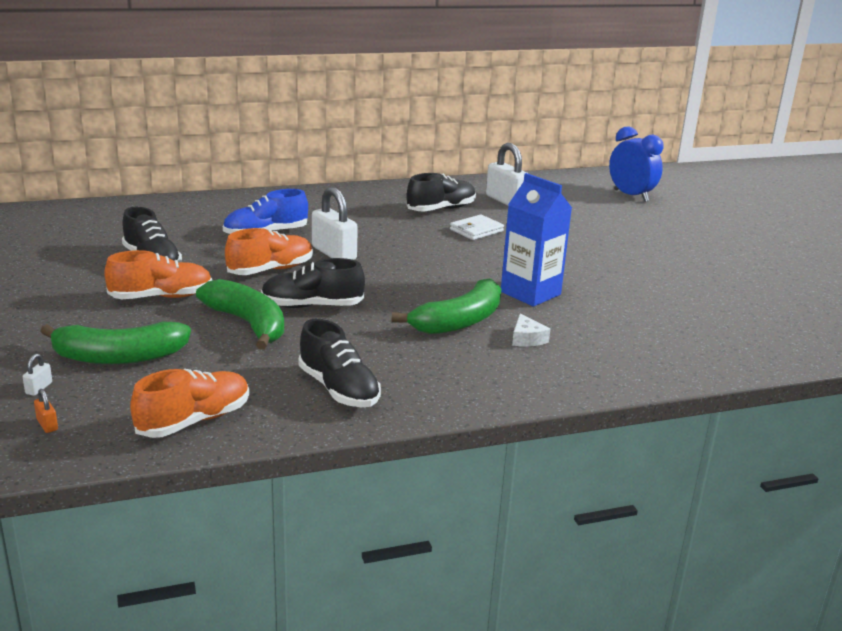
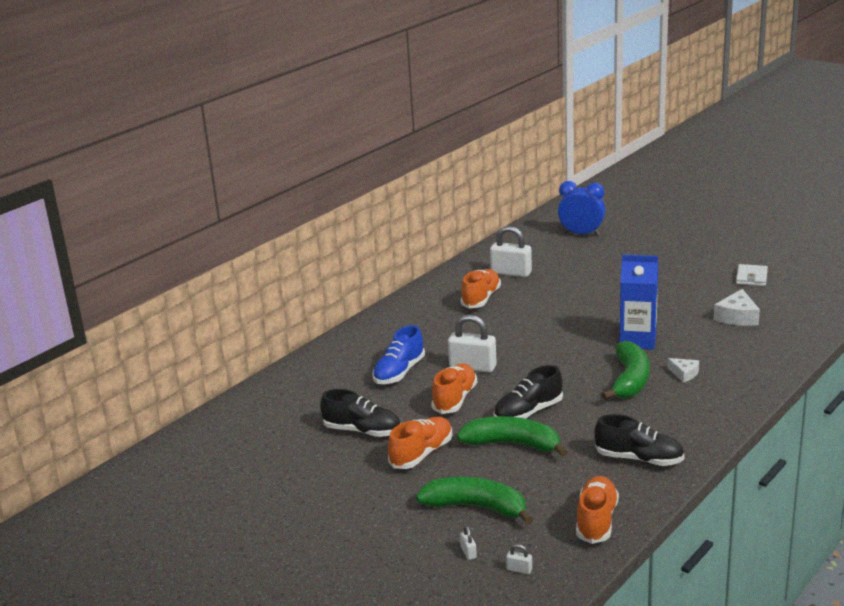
camera: 30 degrees left, 0 degrees up
(47, 425) = (519, 569): orange padlock -> white padlock
(118, 357) = (476, 507): green banana -> green banana turned 120 degrees counterclockwise
(441, 209) = (481, 299): black shoe -> orange shoe
(476, 230) = (531, 306): white wallet -> white wallet (751, 277)
(679, 315) = (737, 317): none -> white cheese

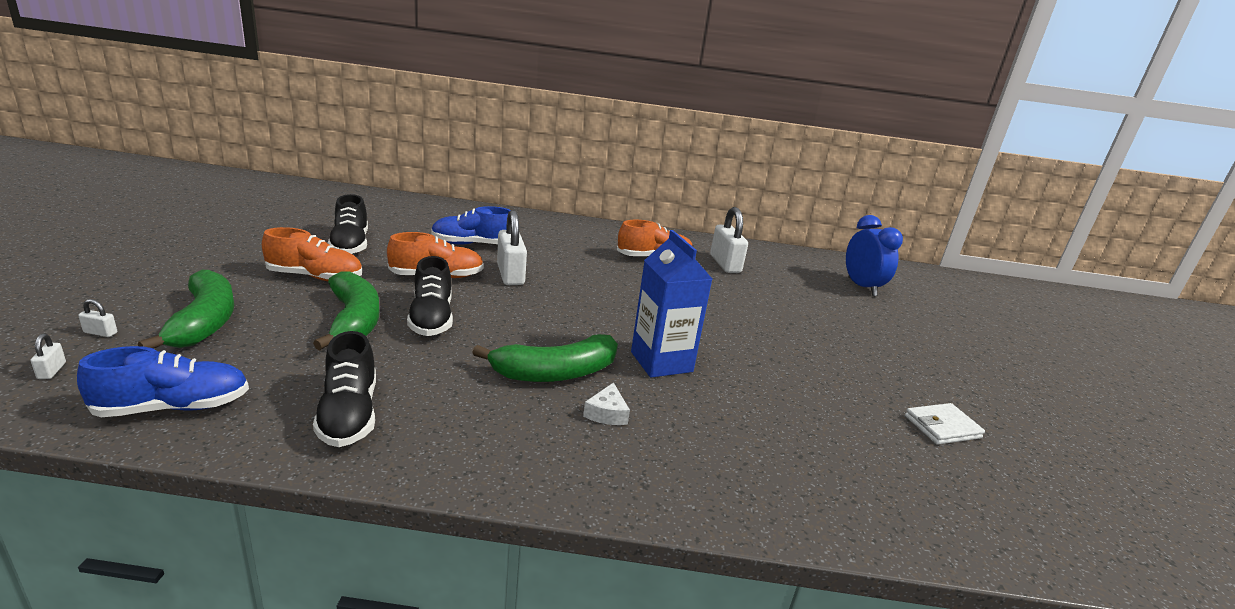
camera: 50 degrees right, 0 degrees up
(468, 552) = (100, 333): white padlock -> white padlock turned 60 degrees clockwise
(528, 412) = (431, 319): black shoe -> black shoe turned 120 degrees counterclockwise
(596, 521) = (174, 407): orange shoe -> blue shoe
(737, 317) = (813, 433): white cheese -> none

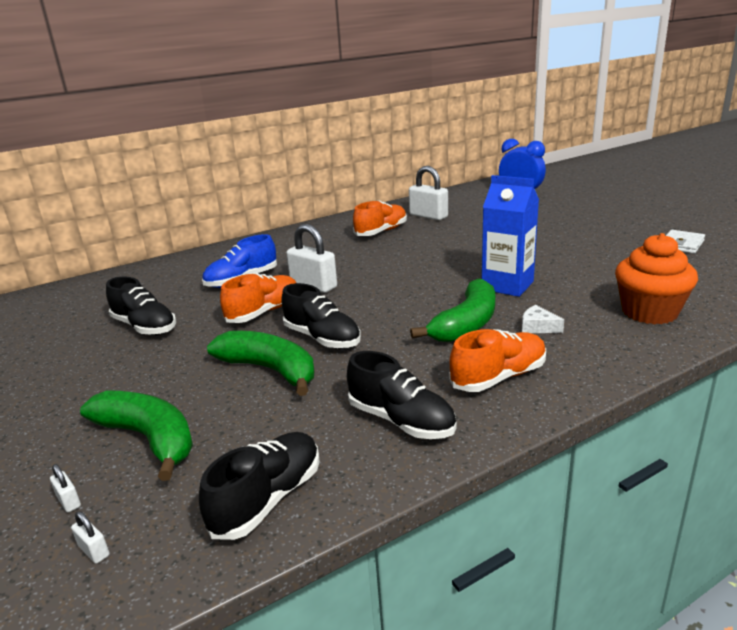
camera: 30 degrees left, 0 degrees up
(100, 333) = (69, 501): white padlock -> white padlock turned 75 degrees clockwise
(174, 407) = (268, 499): blue shoe -> black shoe
(315, 277) = (169, 361): orange shoe -> orange shoe (499, 377)
(607, 413) = (538, 327): white cheese -> white cheese turned 150 degrees clockwise
(744, 468) = (649, 312): none -> orange cupcake

